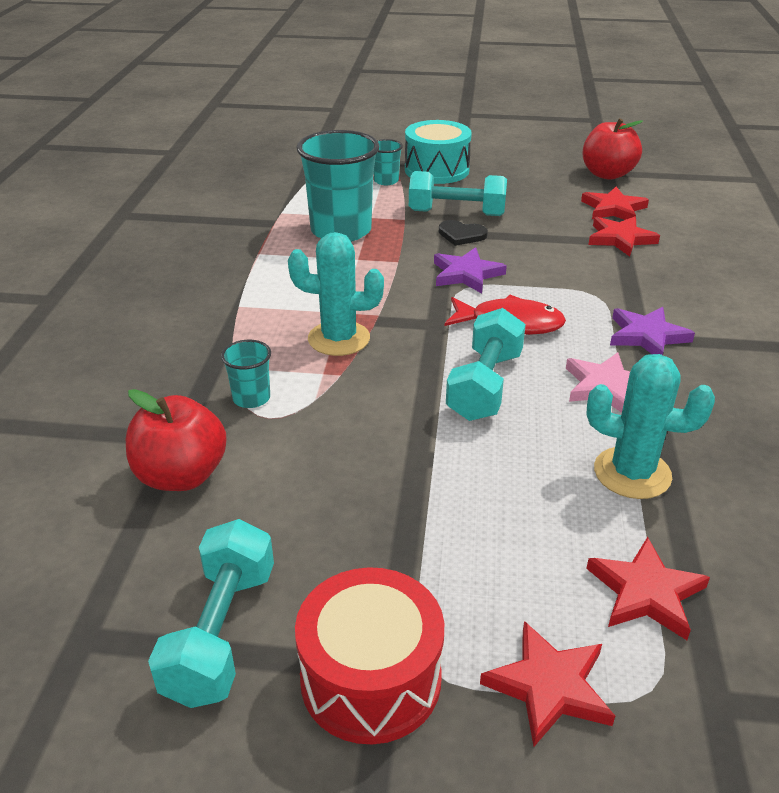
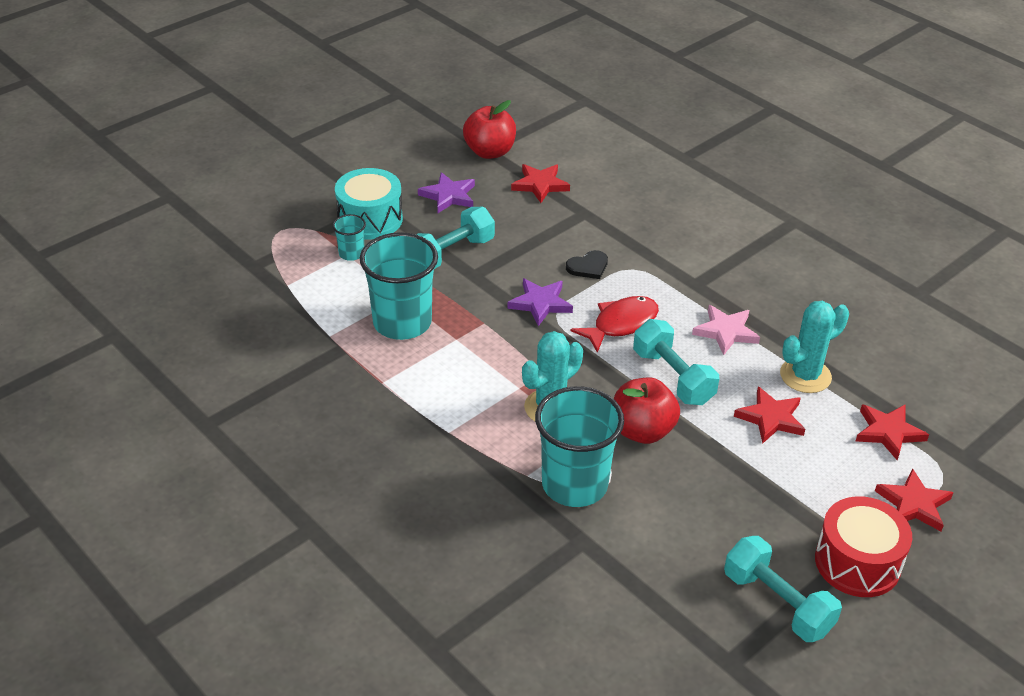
camera: 50 degrees left, 5 degrees up
(181, 476) = (624, 556): red apple -> red apple (642, 431)
(251, 398) = (574, 484): turquoise cup -> turquoise cup, size x2.16
(461, 235) = (485, 272): black heart -> black heart (588, 267)
(620, 239) = (581, 211): red star -> red star (771, 418)
(647, 336) = (697, 281): purple star -> purple star (449, 196)

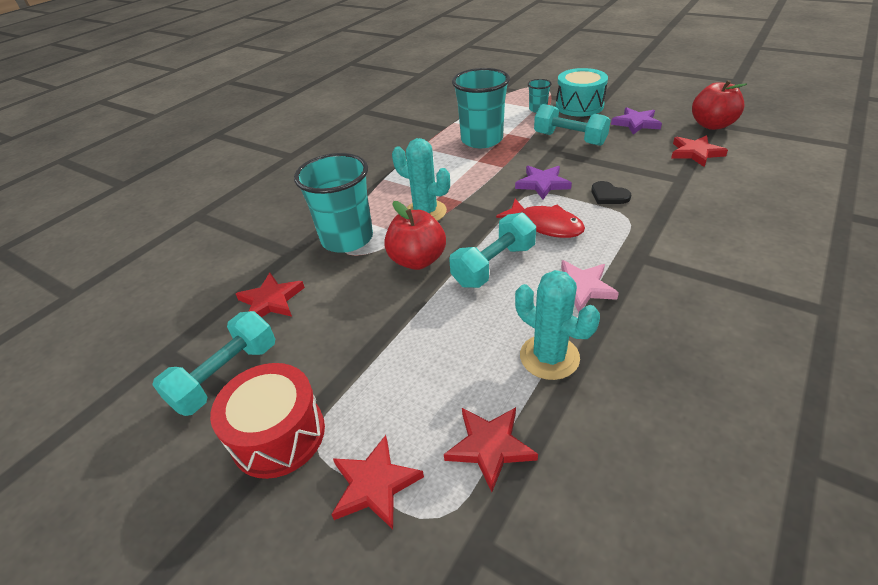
camera: 80 degrees right, 0 degrees up
(771, 418) = (469, 338): red star -> red star (271, 301)

